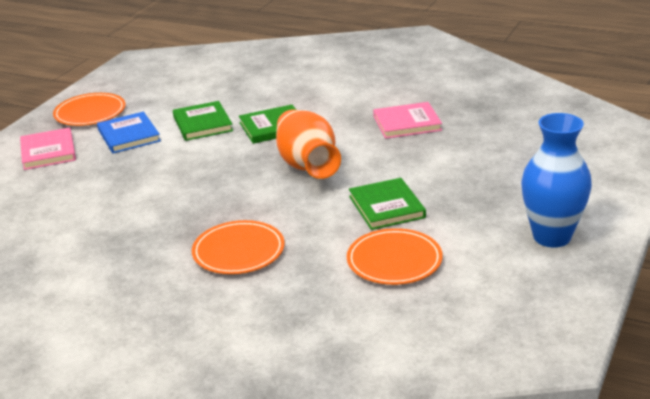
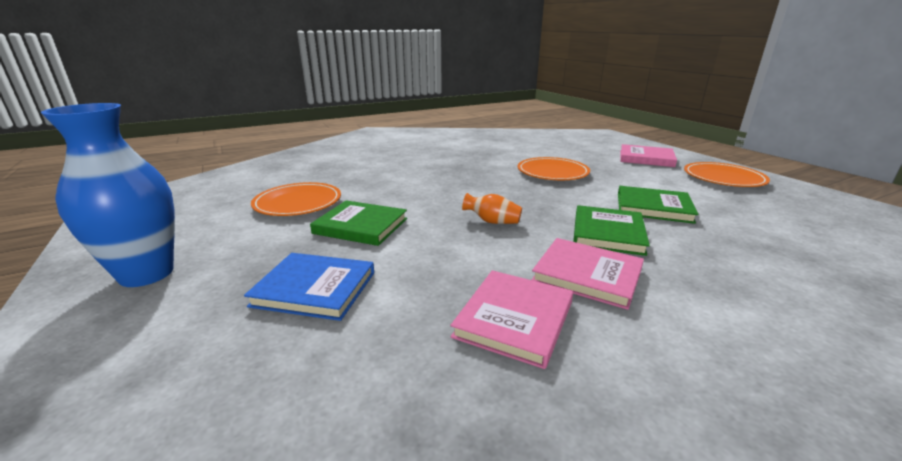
camera: 125 degrees right, 5 degrees down
(129, 135) = (653, 180): blue book -> blue book (314, 289)
(238, 251) = (411, 172): orange plate -> orange plate (552, 172)
(307, 165) = (492, 221): orange vase -> orange vase, size x0.44
(340, 119) = (587, 275): none -> pink book

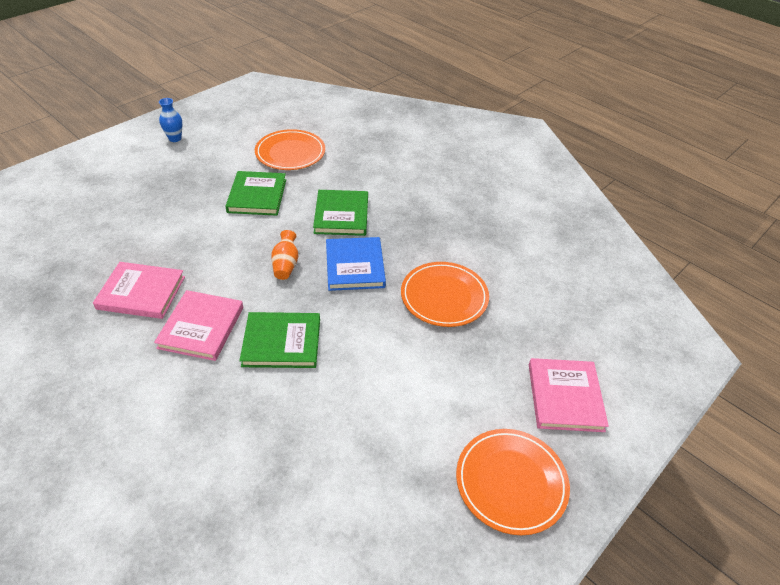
camera: 70 degrees right, 20 degrees up
(146, 274) = (175, 138): blue vase -> blue vase, size x0.44
(314, 289) = (166, 203): blue book -> blue book (355, 266)
(653, 207) = (360, 384): green book -> green book (341, 215)

